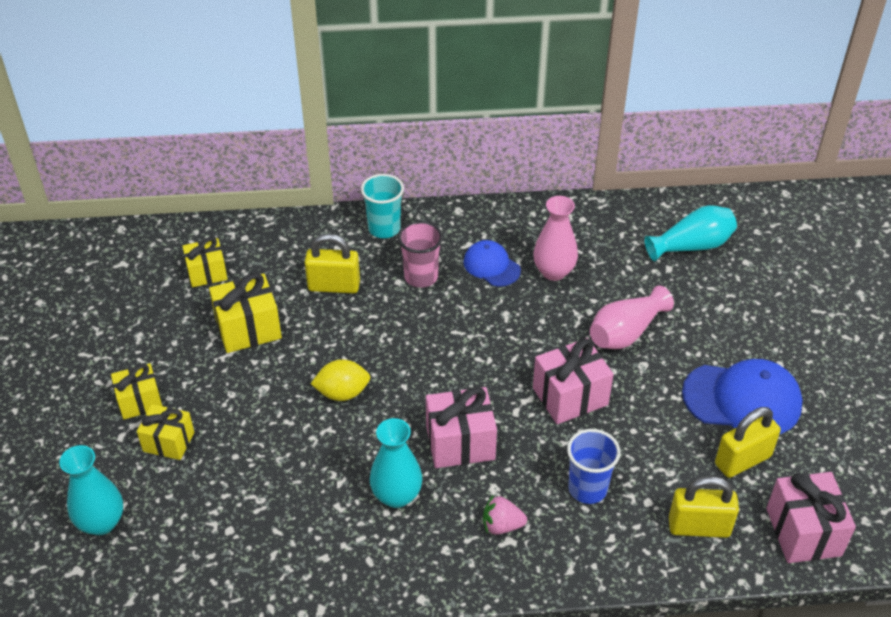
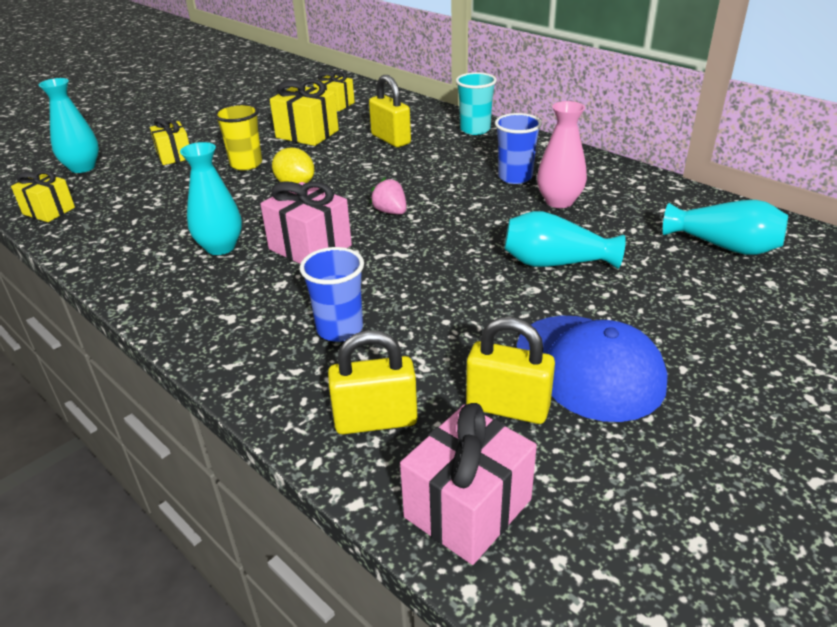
camera: 50 degrees right, 10 degrees down
(140, 401) = (198, 134): yellow gift -> yellow gift (49, 211)
(258, 402) = (246, 164): none -> yellow cup
(421, 277) = (453, 160): pink cup -> none
(491, 266) = (515, 177): blue cap -> blue cup
(502, 525) = (243, 306): pink strawberry -> pink strawberry (390, 212)
(570, 396) = (435, 271): pink gift -> none
(626, 332) = (555, 263): pink vase -> turquoise vase
(699, 527) = (375, 420): yellow padlock -> yellow padlock turned 60 degrees counterclockwise

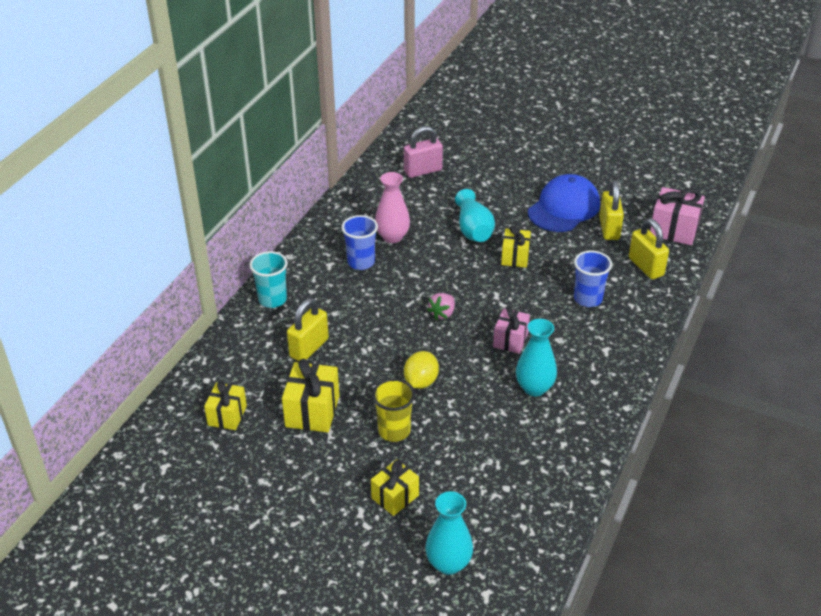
camera: 110 degrees left, 5 degrees up
(49, 211) = (538, 535): yellow gift -> yellow gift (515, 257)
(310, 247) = (510, 340): pink gift -> pink gift, size x0.67
(724, 246) = (423, 171): turquoise vase -> pink padlock

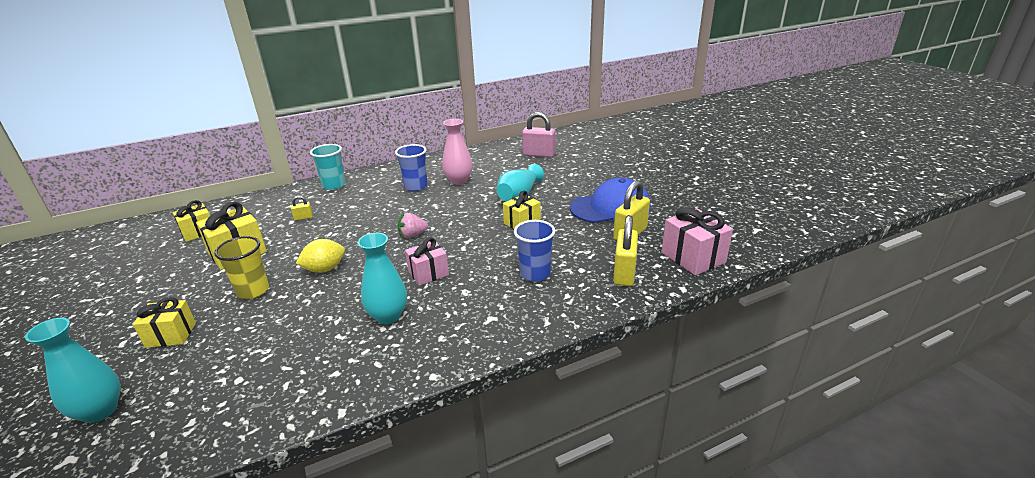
camera: 40 degrees right, 10 degrees down
(309, 348) = (303, 218): yellow padlock -> yellow padlock, size x0.47

